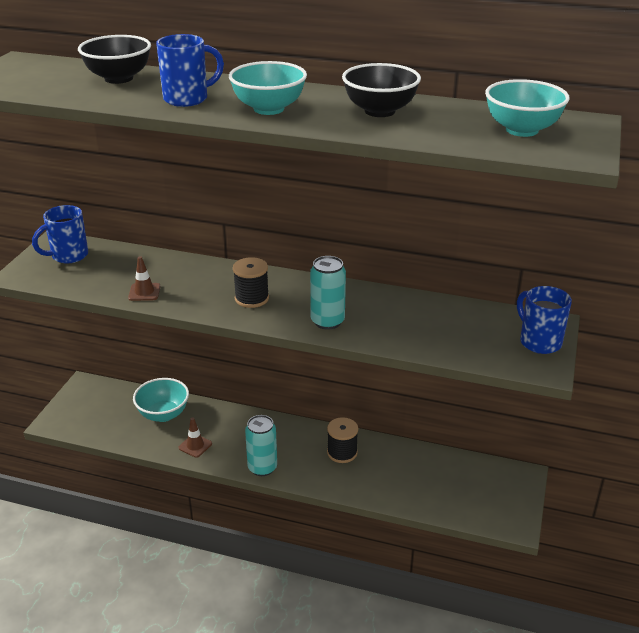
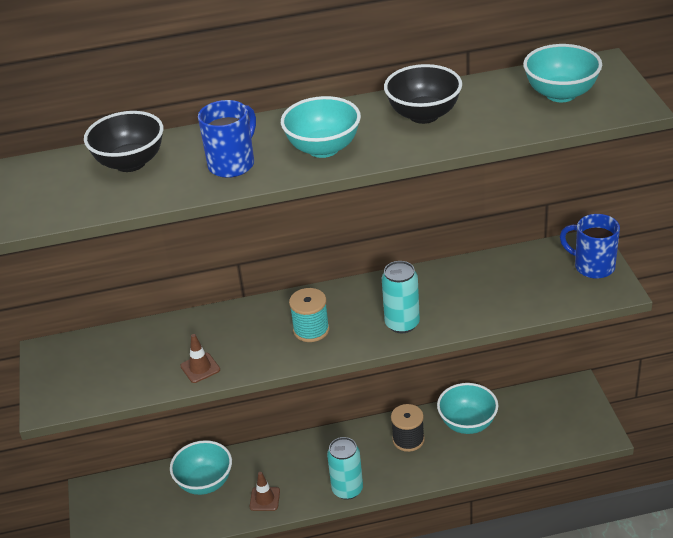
camera: 25 degrees left, 5 degrees up
(68, 256) = (77, 361): blue mug -> none
(252, 298) = (311, 330): black spool -> turquoise spool
(401, 462) = (467, 423): none -> turquoise bowl

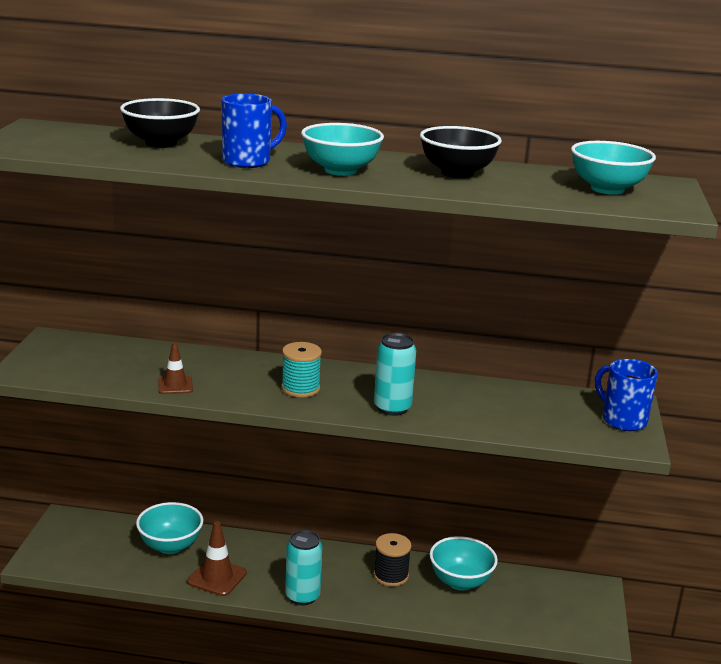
camera: 15 degrees right, 15 degrees down
(265, 499) = (217, 577): brown traffic cone -> brown traffic cone, size x1.51

